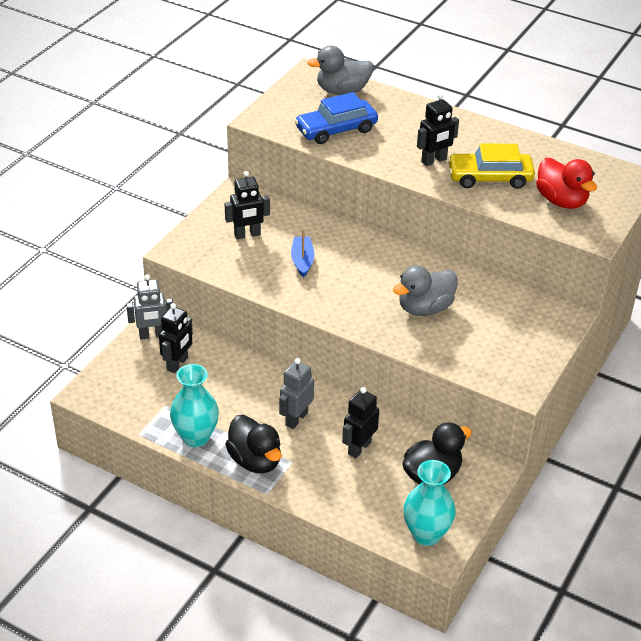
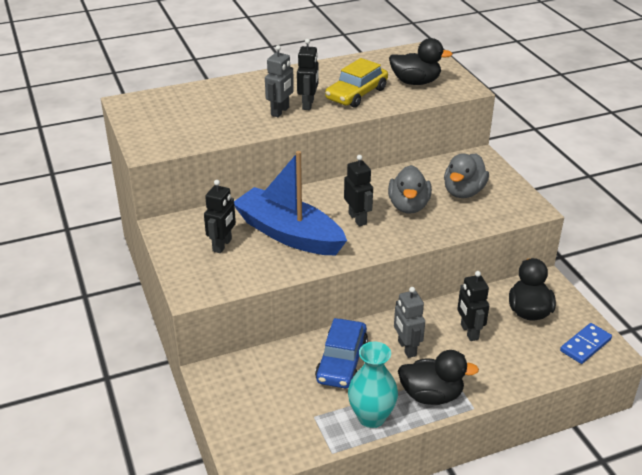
camera: 50 degrees left, 5 degrees down
(152, 335) = (220, 381): grey robot -> grey robot (280, 111)
(177, 364) = (273, 383): black robot -> black robot (357, 219)
(302, 261) = (289, 234): blue boat -> blue boat, size x2.33
(336, 129) = (213, 124): blue car -> blue car (341, 361)
(342, 91) = (170, 101): grey duck -> grey duck (463, 192)
(426, 534) = (585, 345): turquoise vase -> blue domino
(561, 201) = (415, 82): red duck -> black duck

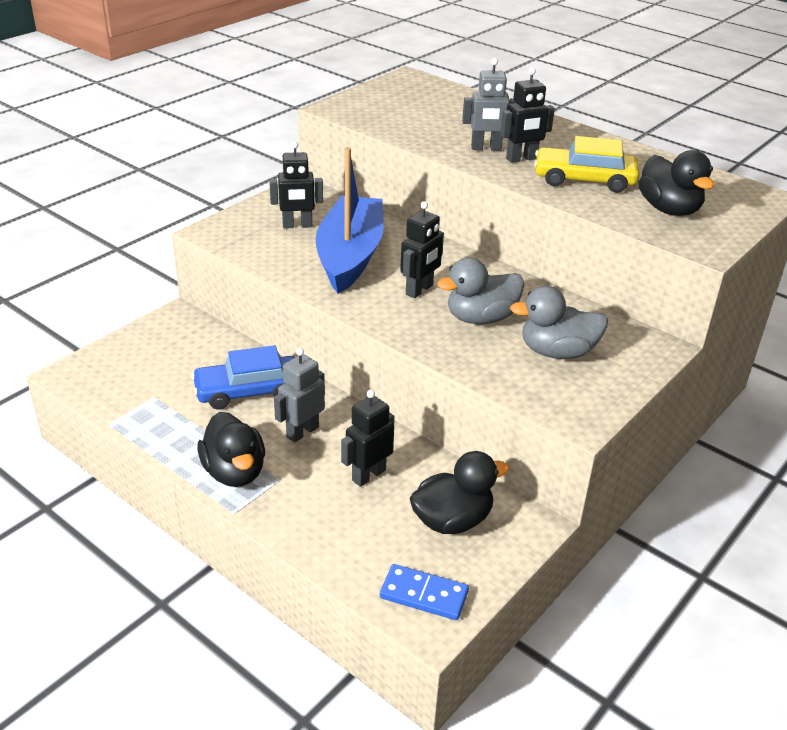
camera: 60 degrees right, 0 degrees up
(371, 417) = (174, 436): turquoise vase -> none

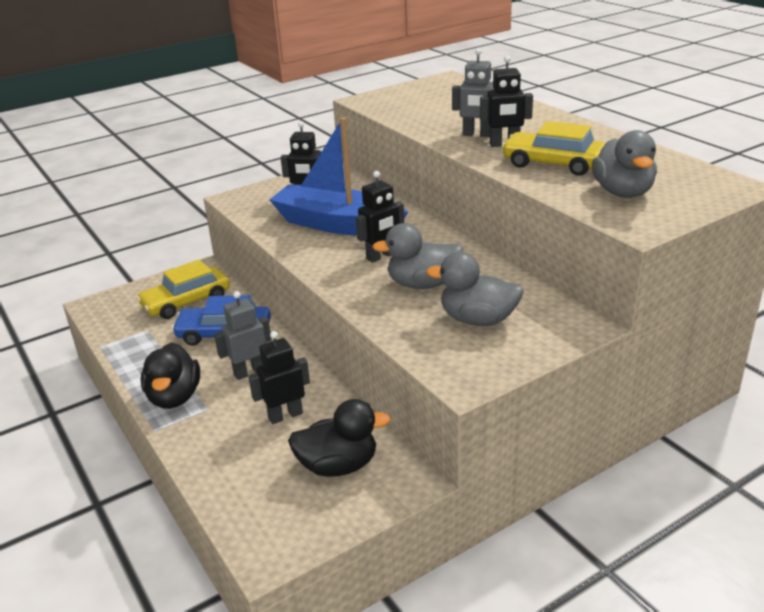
camera: 20 degrees right, 5 degrees down
(181, 358) = (186, 302): none -> yellow car
(350, 256) = (337, 224): blue boat -> blue boat turned 90 degrees counterclockwise
(424, 594) = (275, 527): blue domino -> none
(669, 209) = (623, 192): black duck -> grey duck

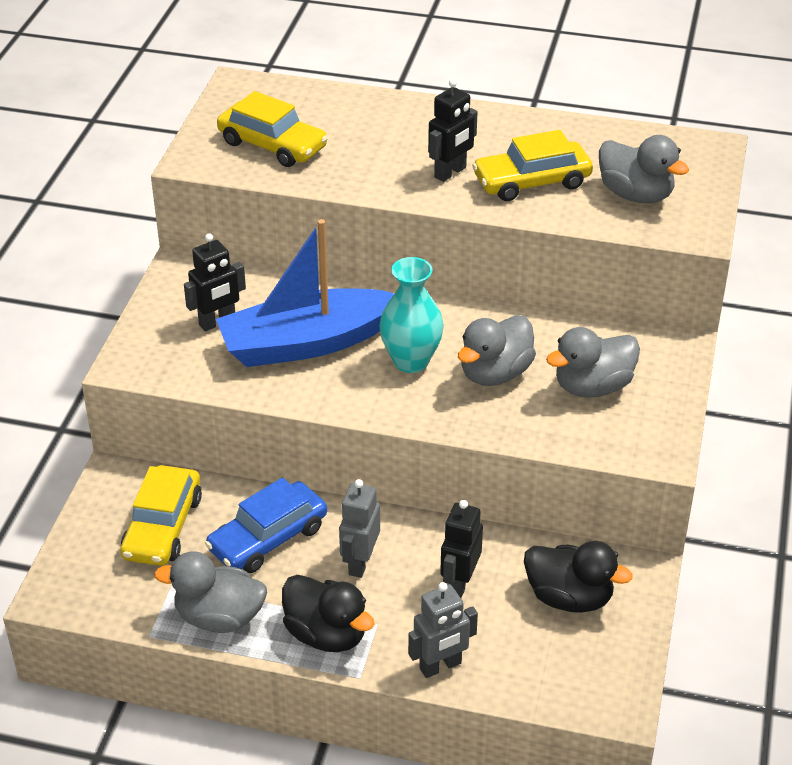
camera: 45 degrees left, 10 degrees up
(141, 357) = (219, 617): none -> grey duck
(338, 466) = (569, 597): black duck -> black duck turned 75 degrees clockwise
(381, 256) = (411, 361): black robot -> turquoise vase
(418, 105) = (272, 145): none -> yellow car
(477, 135) = (403, 169): grey robot -> grey robot (440, 666)

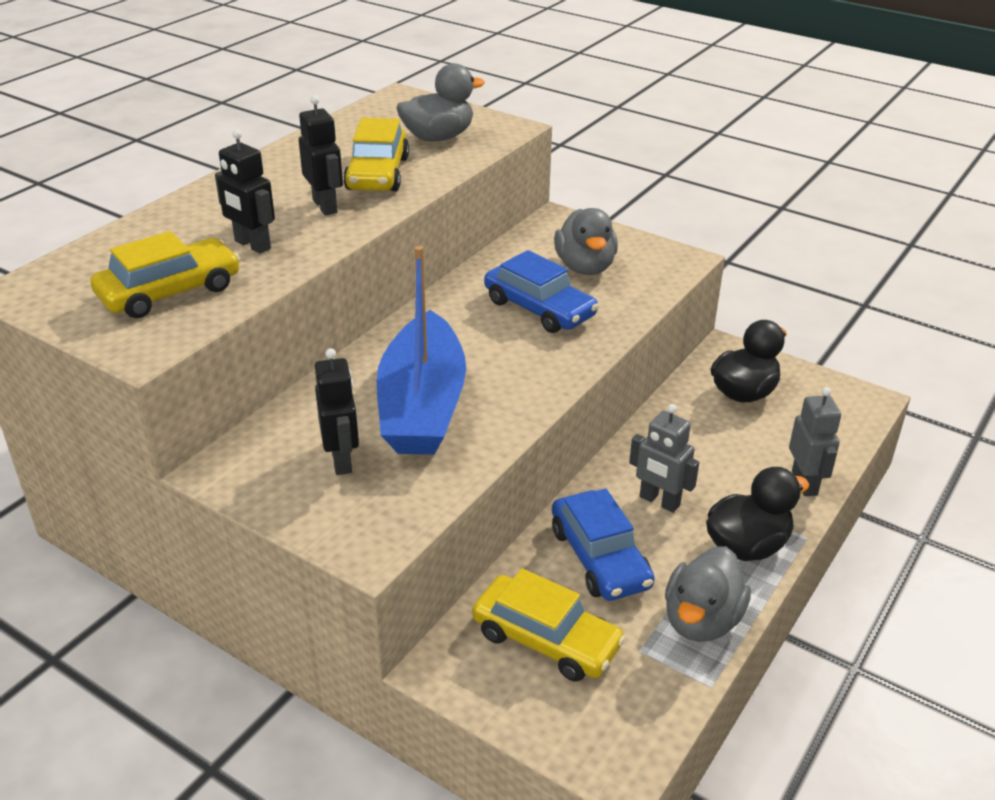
camera: 70 degrees left, 5 degrees down
(411, 361) = (493, 349): turquoise vase -> none
(459, 583) = (707, 447): black robot -> black robot (252, 245)
(495, 373) = (539, 308): grey duck -> blue car

